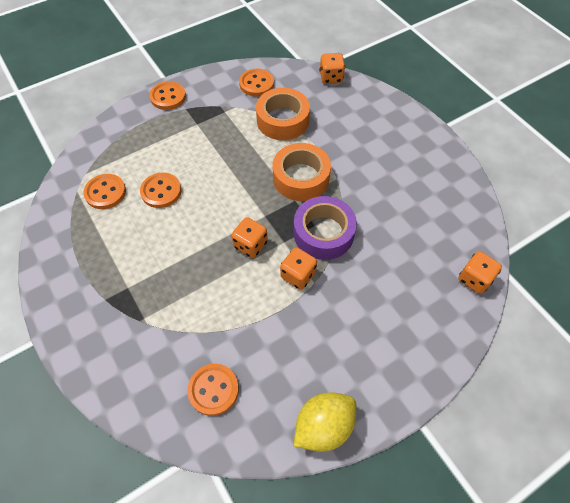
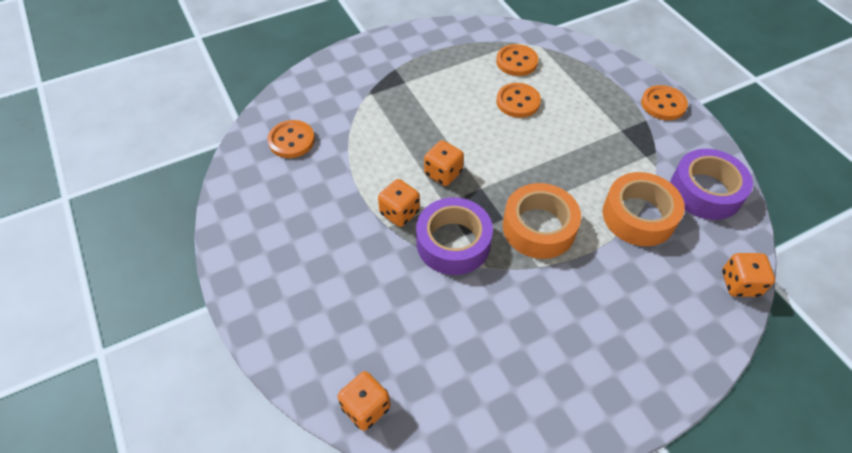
camera: 95 degrees right, 5 degrees down
(256, 84) = (705, 191): orange button -> purple tape
(323, 426) = (233, 219): yellow lemon -> none

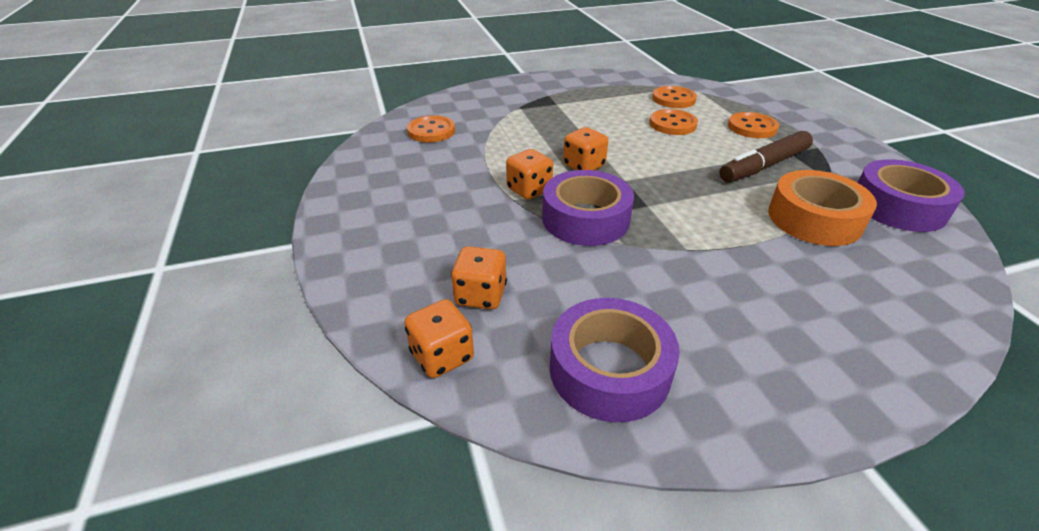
camera: 10 degrees right, 15 degrees down
(489, 399) = (609, 370): none -> purple tape
(539, 227) = (689, 217): orange tape -> none
(599, 153) = (764, 166): none -> brown marker
(663, 104) = (837, 138): orange button -> orange button (752, 127)
(740, 284) = (961, 293): orange dice -> orange dice (480, 295)

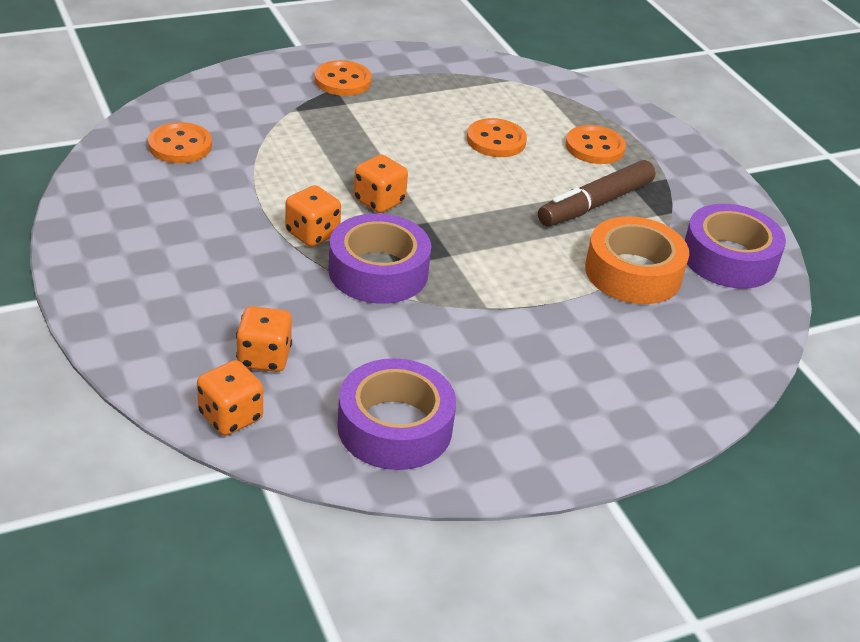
camera: 10 degrees left, 0 degrees up
(673, 99) = (503, 99): orange button -> orange button (342, 81)

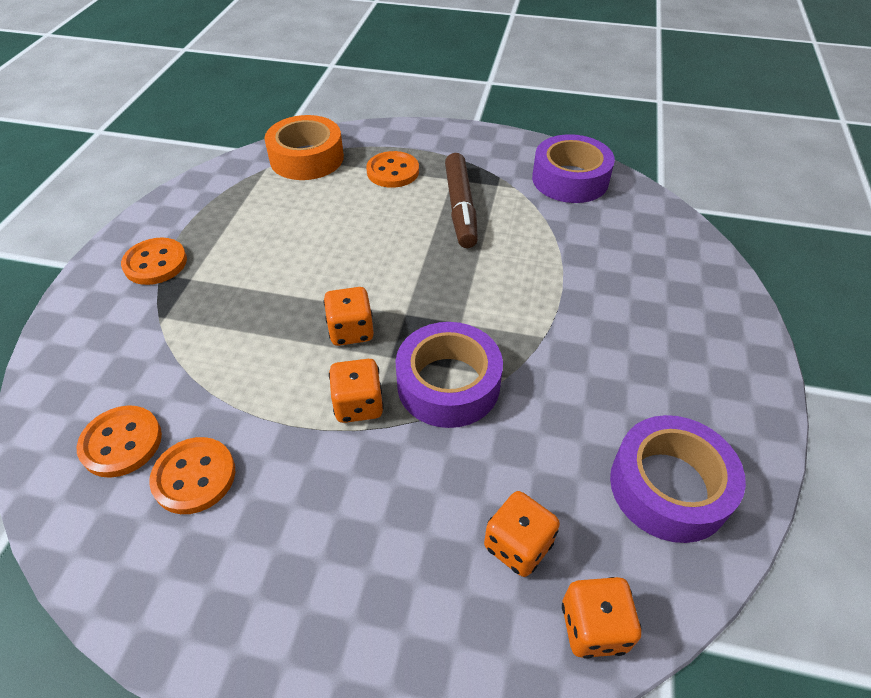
camera: 50 degrees left, 10 degrees up
(496, 140) = (335, 217): orange button -> orange button (194, 477)
(633, 273) = (555, 232): orange tape -> orange tape (307, 158)

